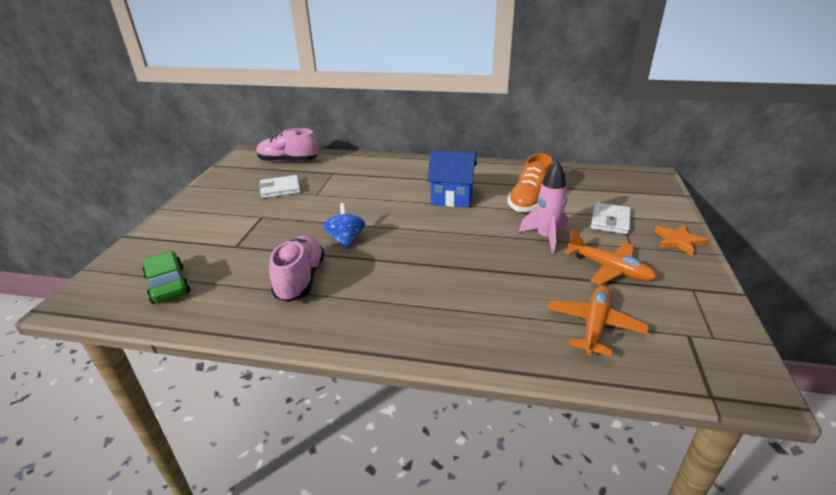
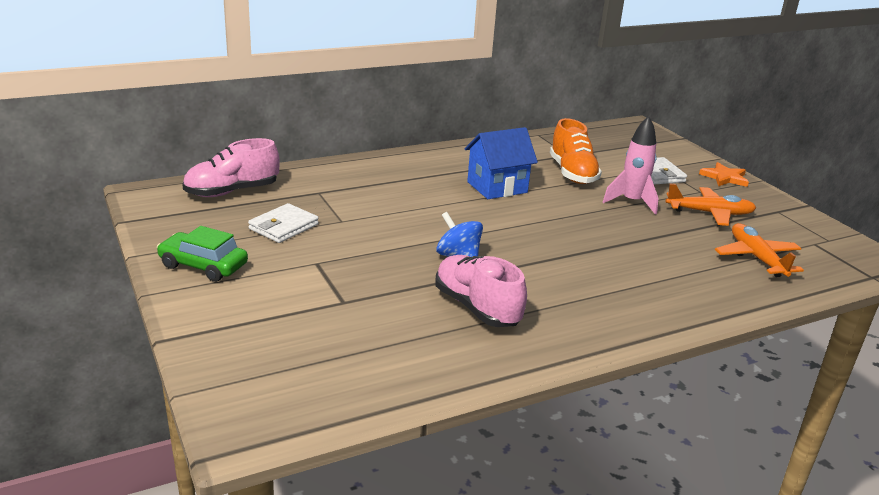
camera: 40 degrees left, 5 degrees down
(168, 285) = (336, 366): green car -> green car (203, 266)

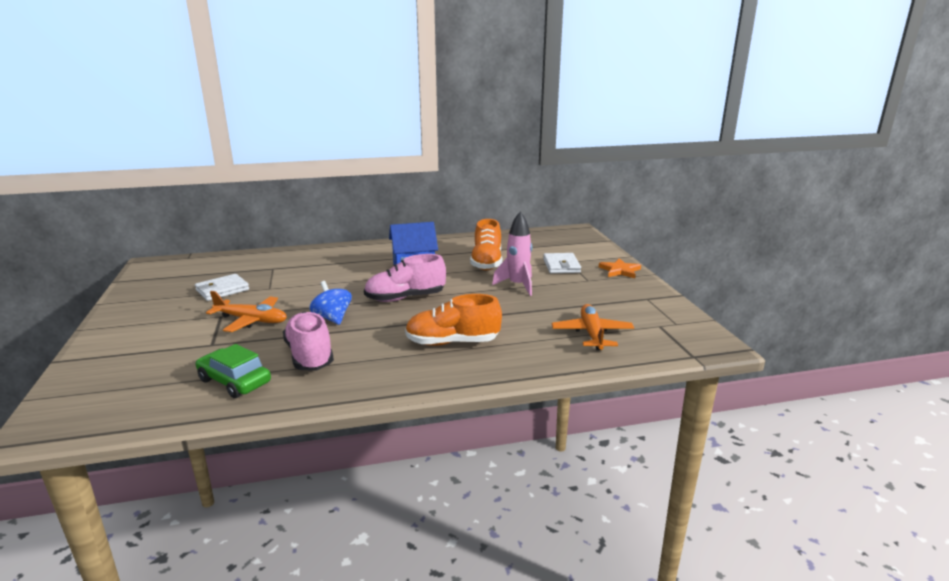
camera: 15 degrees right, 5 degrees down
(203, 266) = (138, 313): green car -> green car (234, 381)
(232, 192) = (210, 265): pink shoe -> pink shoe (405, 298)
(621, 279) = (452, 342): none -> orange shoe
(710, 213) = (580, 297): orange plane -> orange plane (251, 320)

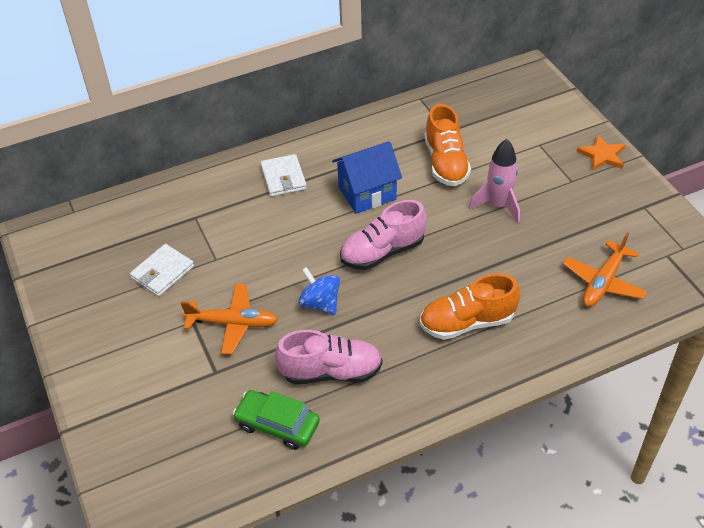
camera: 10 degrees left, 25 degrees up
(309, 356) = (331, 371): pink shoe -> pink shoe turned 120 degrees clockwise
(561, 266) = (534, 156): white wallet -> white wallet (283, 178)
(592, 334) = (603, 282): orange plane -> orange plane turned 135 degrees counterclockwise

